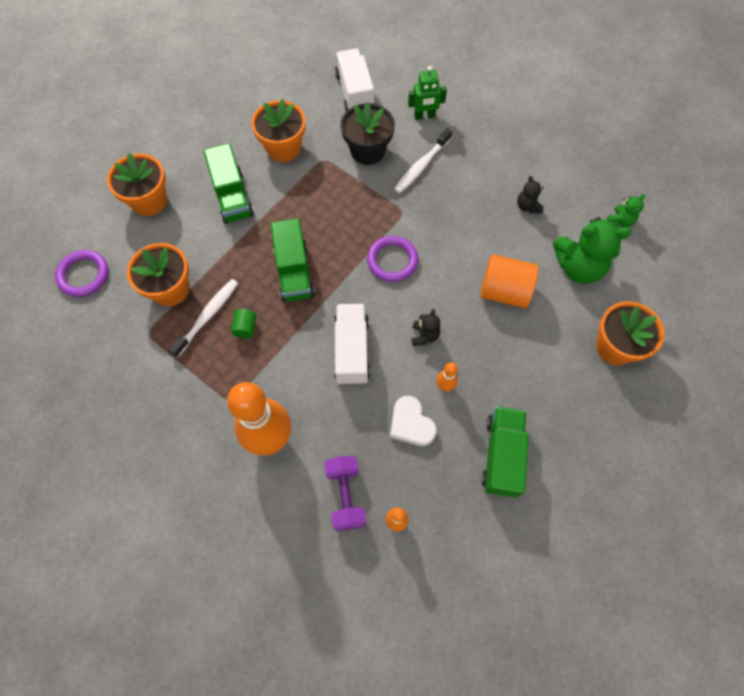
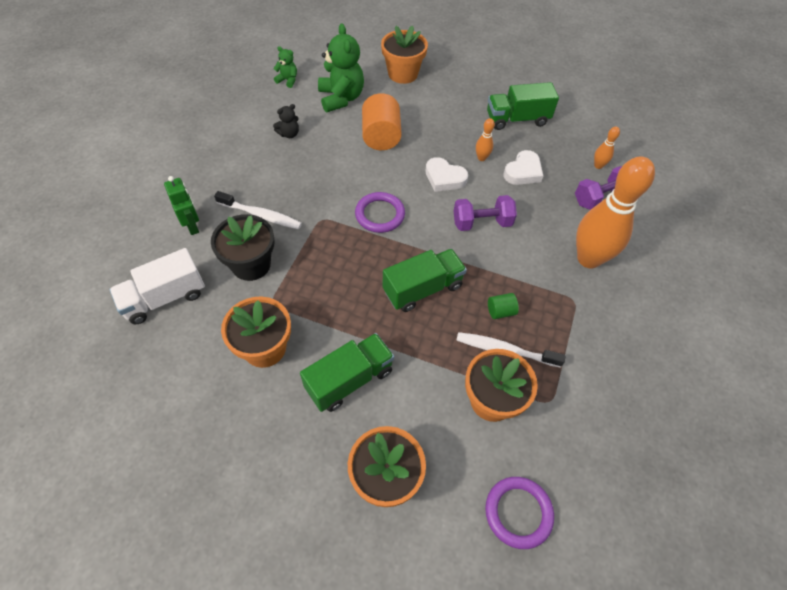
camera: 110 degrees left, 10 degrees down
(352, 350) = (481, 223): white truck -> purple dumbbell
(424, 335) = (444, 178): black teddy bear -> white heart

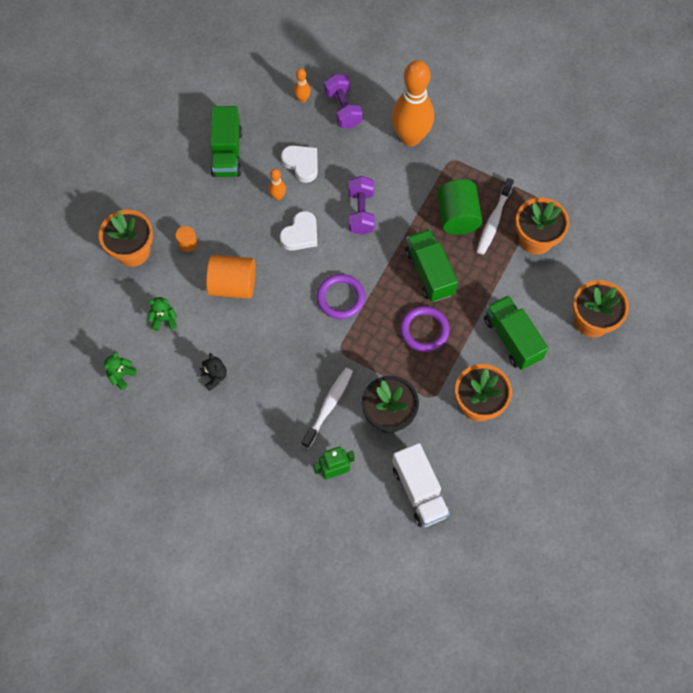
camera: 80 degrees left, 10 degrees up
(341, 98) = (164, 320): green teddy bear -> green teddy bear, size x0.49
(417, 104) = (187, 243): none -> orange cylinder
(500, 311) = (457, 216): green cylinder -> green cylinder, size x2.06
(518, 512) = (619, 239): purple ring -> purple ring (424, 330)

